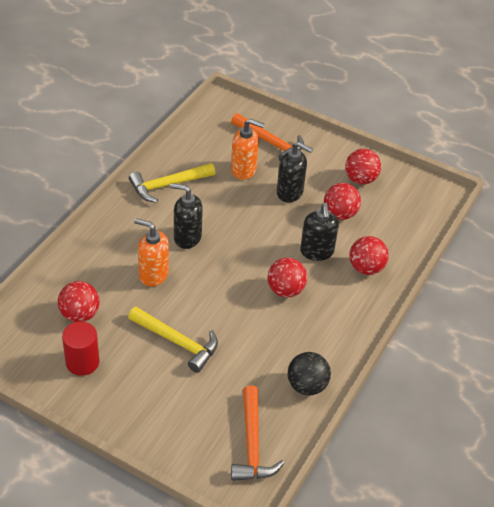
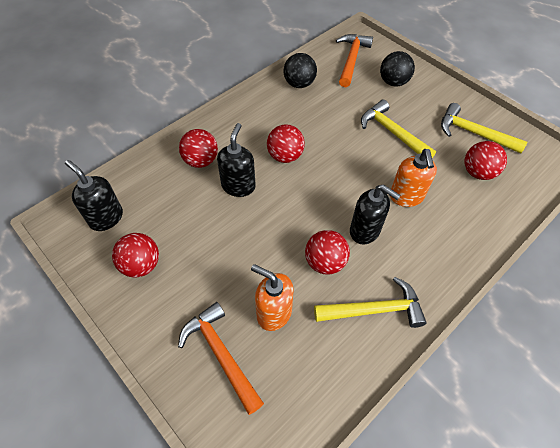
camera: 160 degrees left, 10 degrees up
(82, 362) = (473, 133): red cylinder -> yellow hammer
(153, 274) = (406, 197): orange soap dispenser -> orange soap dispenser turned 45 degrees clockwise
(187, 417) = (393, 82): none -> black ball
(290, 192) = (232, 264): black soap dispenser -> black soap dispenser (106, 218)
(340, 214) = (192, 223): red ball -> red ball (325, 262)

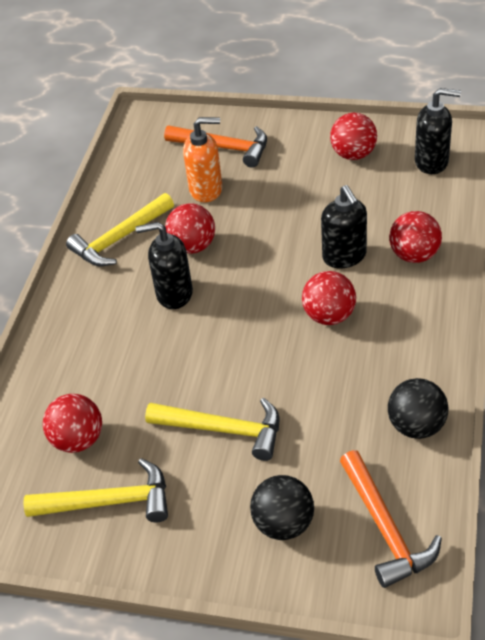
camera: 150 degrees right, 10 degrees down
(406, 197) = (152, 355): orange soap dispenser -> none

